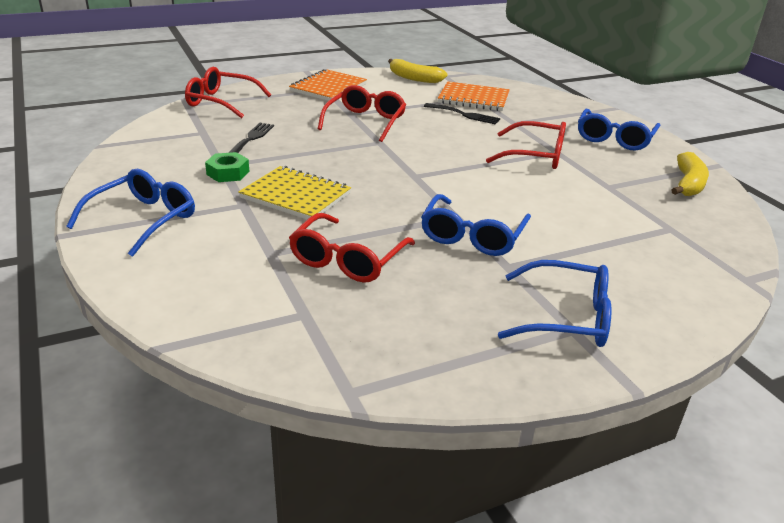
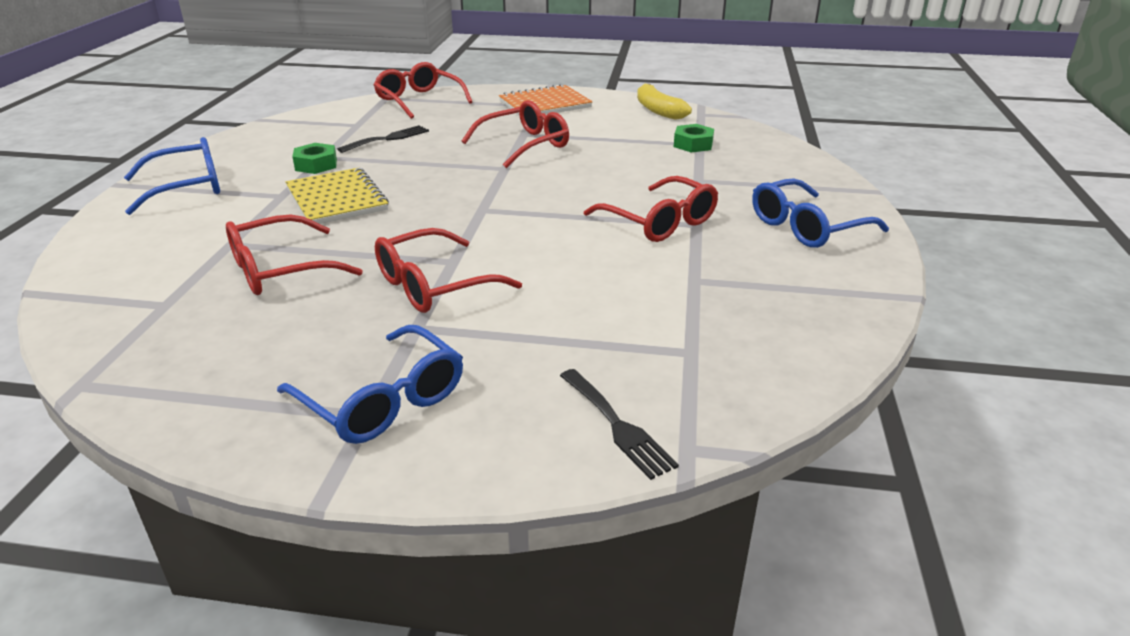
camera: 35 degrees right, 0 degrees up
(465, 115) = (651, 159): black fork -> black fork (617, 426)
(472, 236) = (434, 285): blue glasses -> red glasses
(473, 99) = (693, 144): orange notebook -> green nut
(688, 184) = (820, 307): yellow banana -> none

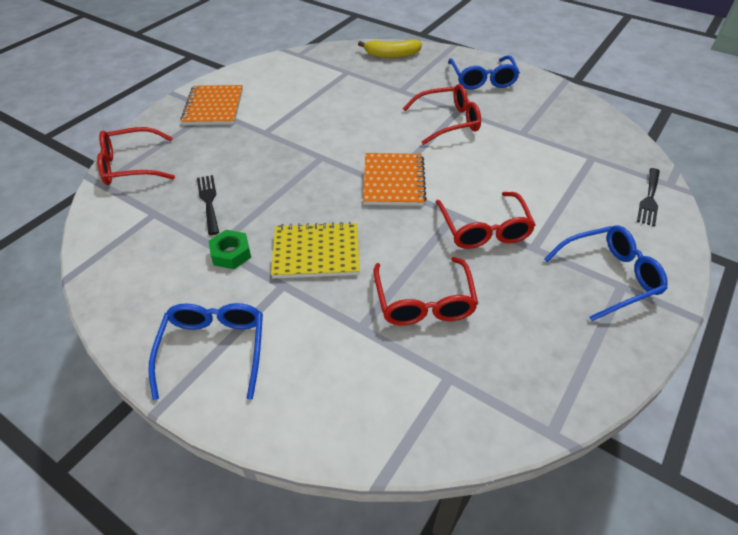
camera: 65 degrees left, 15 degrees up
(491, 213) = (393, 181): none -> orange notebook
(524, 145) = (287, 137): red glasses -> none
(617, 426) = (649, 199): black fork -> black fork turned 120 degrees clockwise
(658, 110) = (276, 67): yellow banana -> yellow banana (391, 55)
(693, 144) = (346, 74): green nut -> none

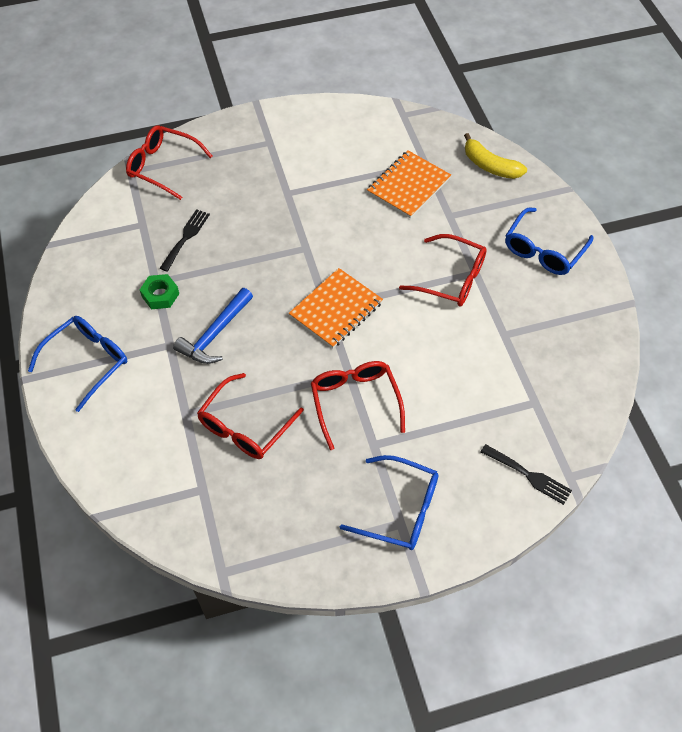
camera: 40 degrees right, 10 degrees up
(214, 107) = (273, 139): orange notebook -> orange notebook (408, 186)
(316, 252) = (215, 334): yellow notebook -> blue hammer
(484, 229) = (355, 402): red glasses -> red glasses turned 135 degrees clockwise
(649, 199) = (529, 475): black fork -> black fork turned 120 degrees counterclockwise

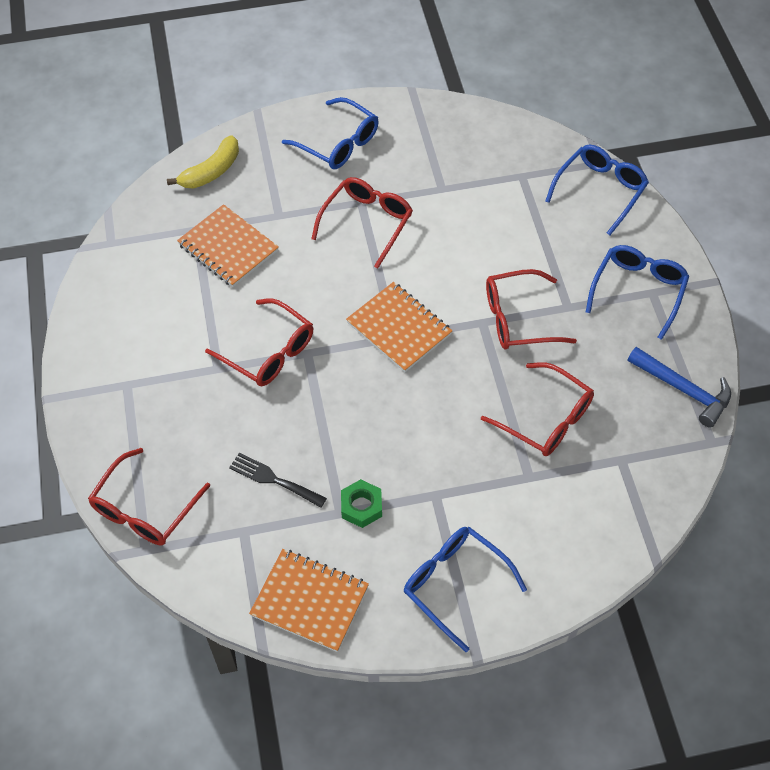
camera: 85 degrees left, 0 degrees up
(81, 269) = (309, 601): none -> orange notebook
(215, 334) = (424, 447): blue hammer -> blue hammer (684, 390)
(305, 223) = (269, 352): none -> red glasses
(529, 475) = (600, 191): black fork -> blue glasses

